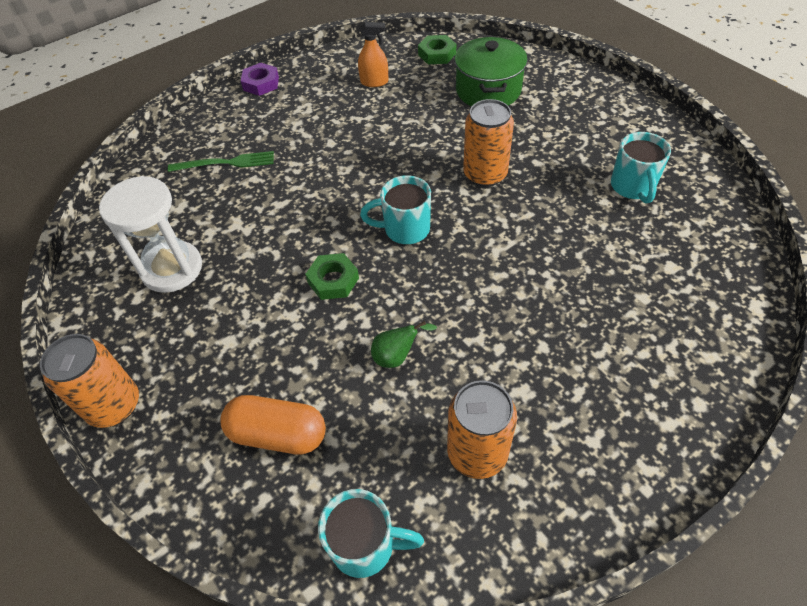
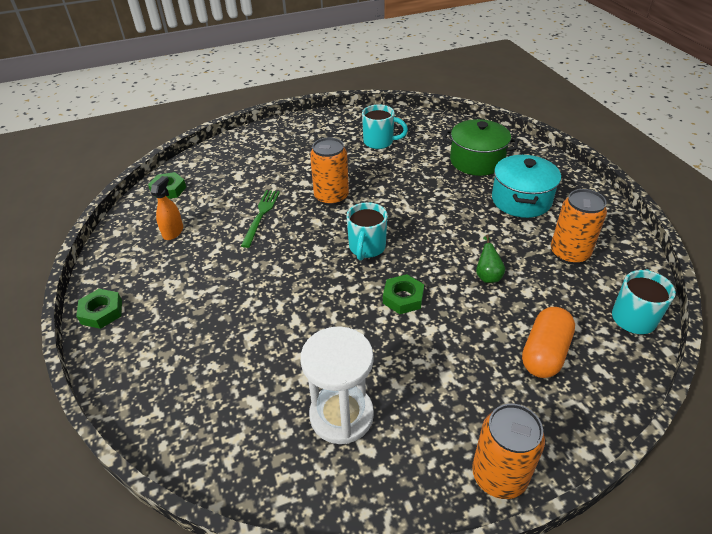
camera: 75 degrees left, 10 degrees down
(226, 163) = (211, 355): green fork -> green fork (261, 215)
(261, 83) = (101, 312): purple nut -> green nut
(488, 90) = (238, 174): green pot -> green pot (477, 161)
(580, 377) = (521, 200): none -> turquoise pot

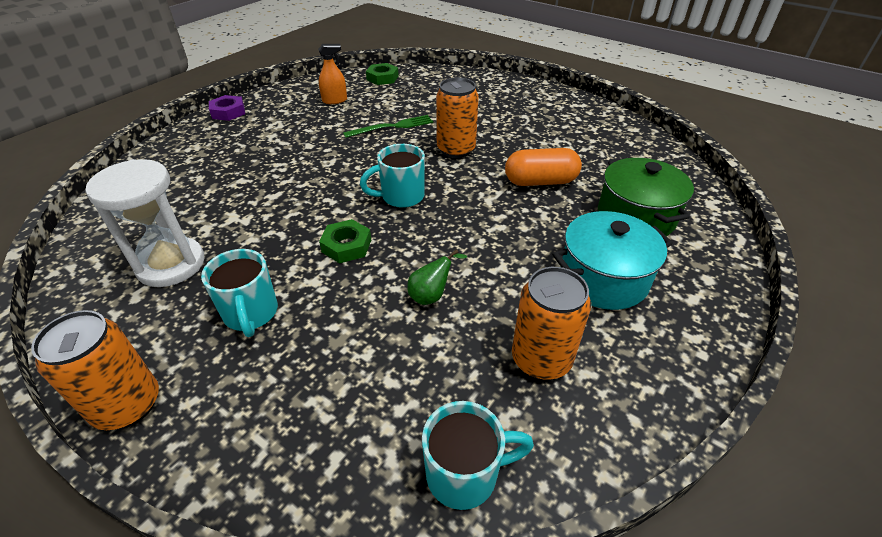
camera: 55 degrees right, 0 degrees up
(101, 312) = (228, 112): green nut -> purple nut
(379, 142) = (578, 142): turquoise mug -> turquoise mug (251, 314)
(545, 353) = (332, 390): orange capsule -> orange capsule (540, 182)

